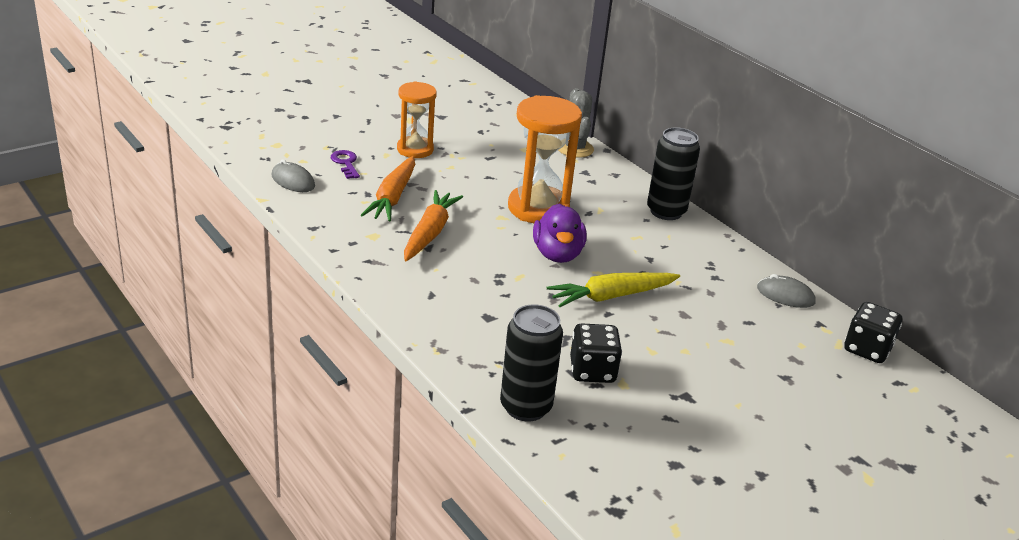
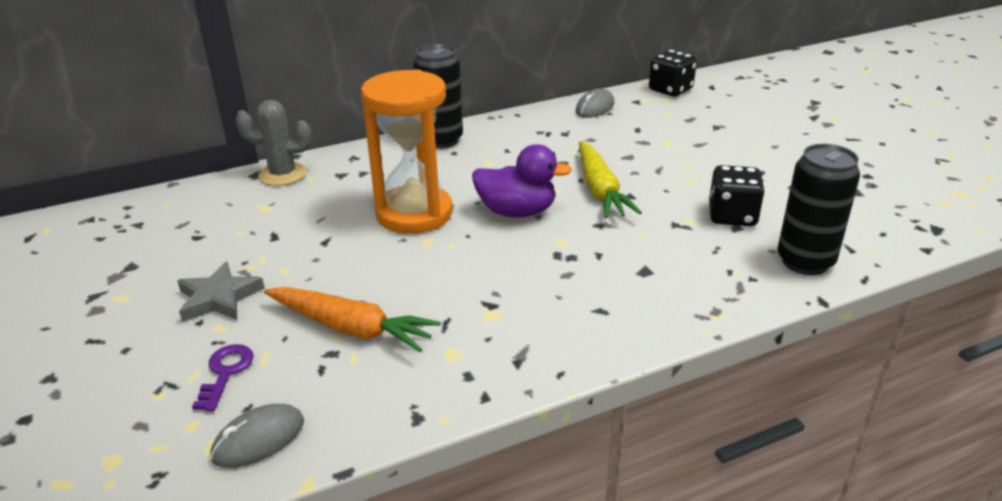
camera: 75 degrees left, 0 degrees up
(346, 163) = (226, 372): purple key -> purple key turned 105 degrees clockwise
(415, 149) = (219, 298): orange hourglass -> grey star
(429, 233) = (456, 301): orange carrot -> none

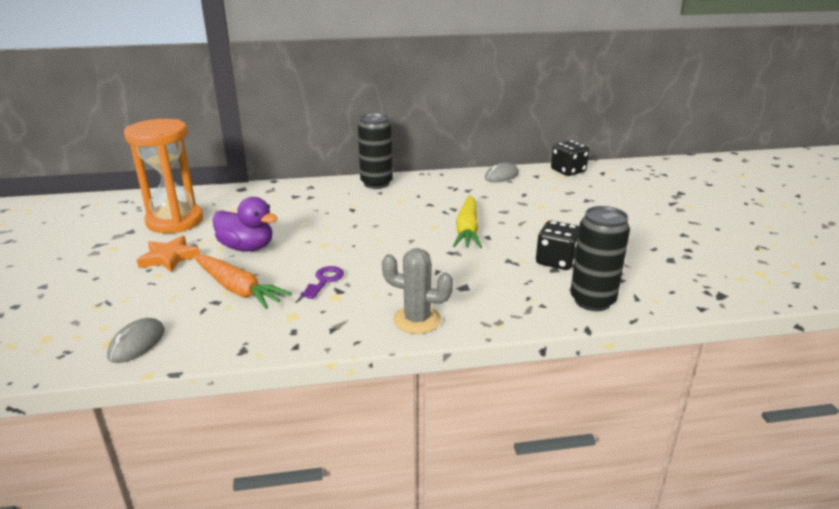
camera: 15 degrees right, 5 degrees down
(219, 298) = (169, 257): grey star -> orange star
(226, 372) = (144, 301): purple key -> purple key (325, 280)
(258, 439) = (137, 343): grey mouse -> grey mouse turned 45 degrees counterclockwise
(282, 174) = (258, 191): grey cactus -> grey cactus (417, 320)
(414, 214) = (326, 226): orange hourglass -> orange hourglass (175, 221)
(517, 212) = (398, 235): purple duck -> purple duck (247, 247)

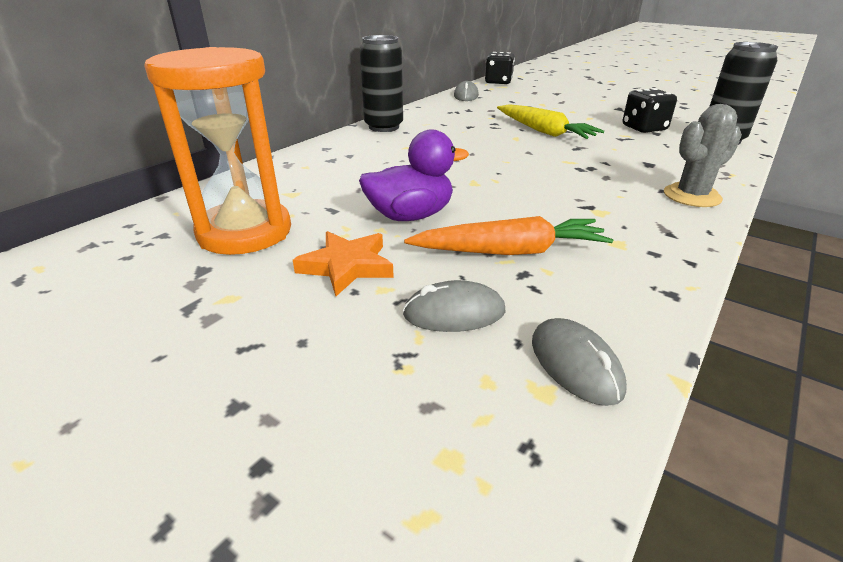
camera: 45 degrees left, 5 degrees up
(153, 299) = (454, 313): none -> grey mouse
(325, 280) = (557, 205): purple key -> none

